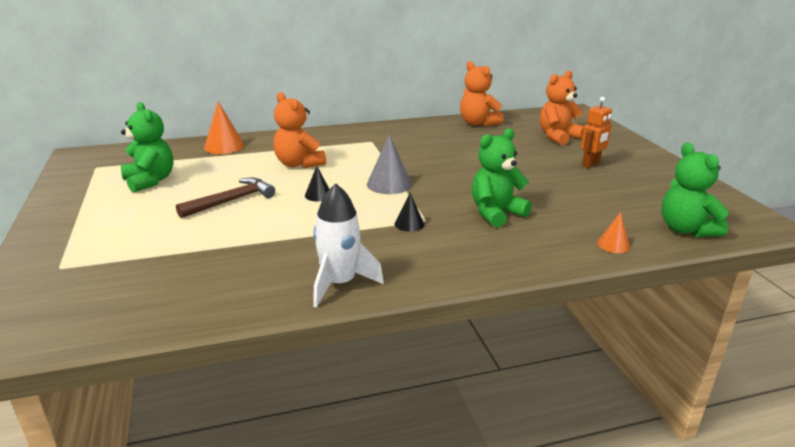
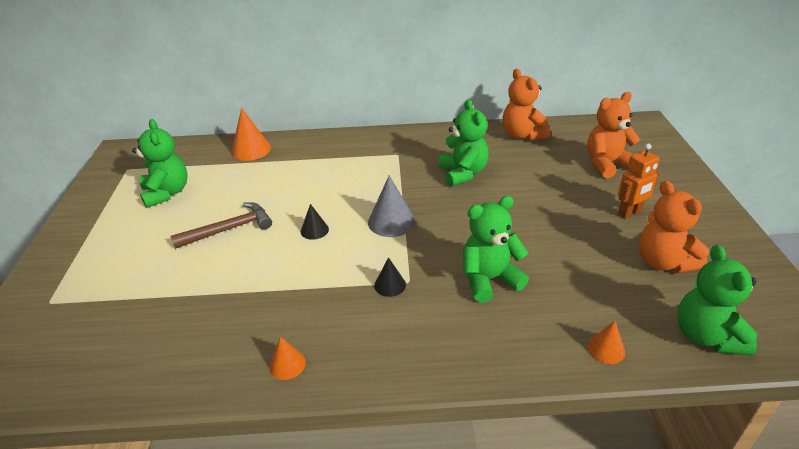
camera: 15 degrees right, 10 degrees up
(298, 164) = (312, 182): orange teddy bear -> orange teddy bear (663, 262)
(339, 283) = (287, 364): white rocket -> orange cone
(438, 150) = (463, 173): none -> green teddy bear

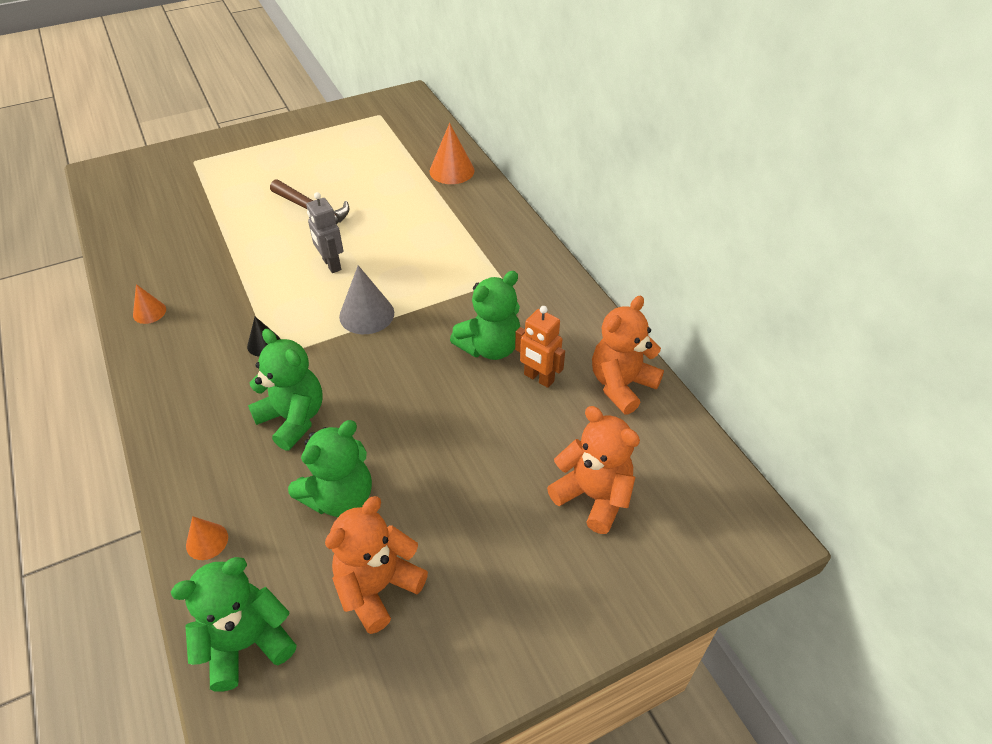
camera: 65 degrees right, 10 degrees up
(167, 193) = (352, 152): green teddy bear -> green teddy bear (340, 497)
(314, 230) = (331, 264): black cone -> grey robot
(629, 213) = (476, 538): orange robot -> orange robot (538, 378)

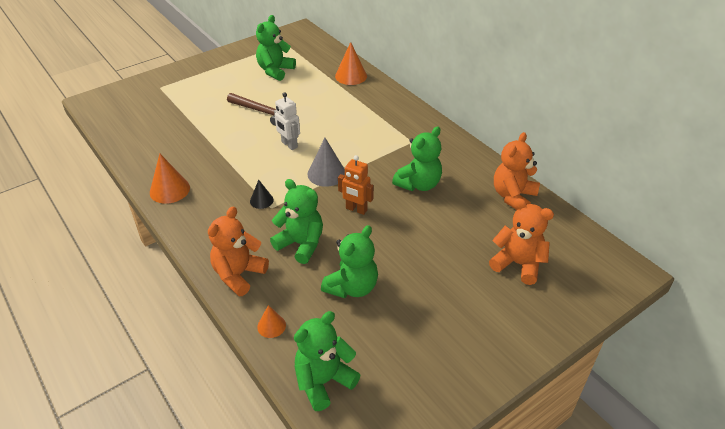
camera: 10 degrees left, 5 degrees down
(149, 312) = (169, 190): orange cone -> orange cone, size x1.70
(331, 264) = (289, 145): grey robot -> white robot
(352, 153) = (275, 71): none -> green teddy bear
(377, 587) = (398, 336): orange teddy bear -> orange teddy bear (239, 274)
(538, 378) = (457, 199): orange robot -> orange robot (356, 209)

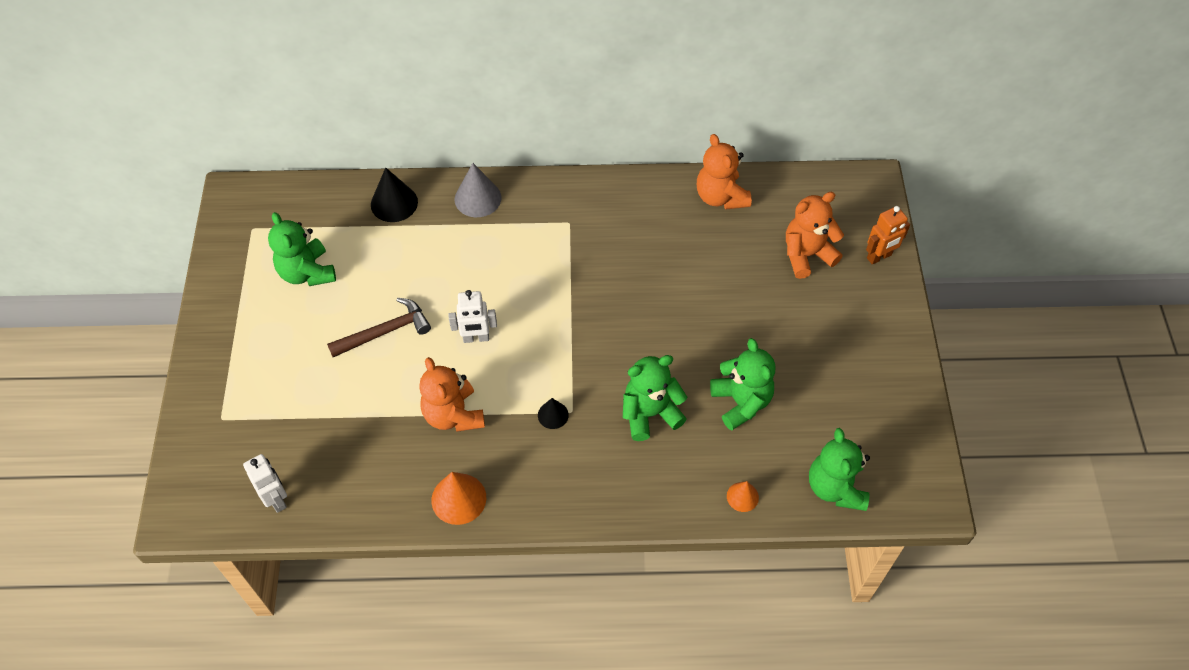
camera: 55 degrees left, 15 degrees up
(123, 126) = (276, 499): none -> white robot
(239, 274) = (653, 492): orange teddy bear -> orange teddy bear (453, 415)
(326, 173) = (557, 330): grey cone -> grey cone (478, 198)
(351, 76) = (394, 203): orange cone -> black cone
(356, 209) = (636, 336): orange robot -> orange robot (879, 257)
(418, 184) = (641, 260): green teddy bear -> none

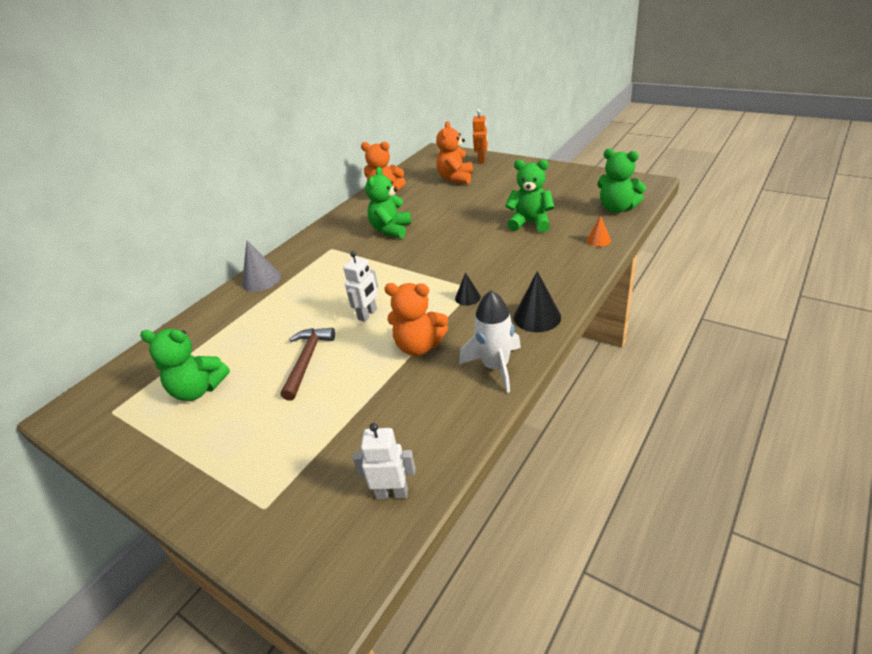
camera: 50 degrees left, 20 degrees down
(394, 203) = (208, 320): black cone -> black cone (537, 317)
(458, 498) = (495, 367): orange cone -> white rocket
(650, 413) = (506, 257): green teddy bear -> green teddy bear (391, 230)

